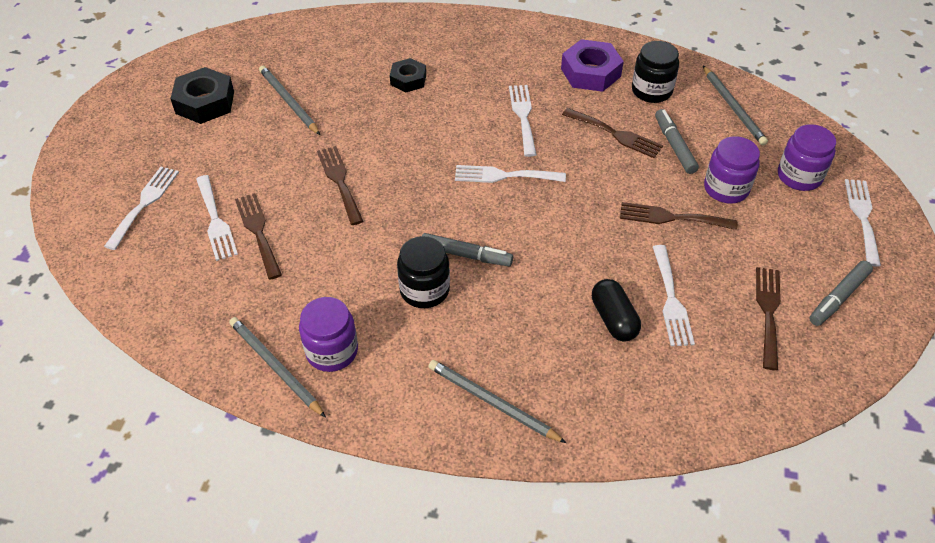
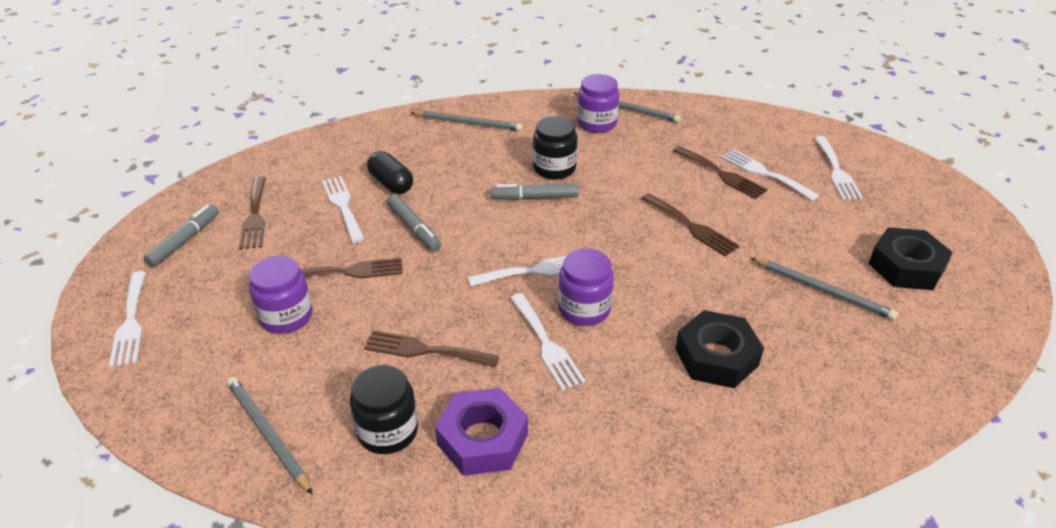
camera: 160 degrees right, 10 degrees down
(408, 80) = (716, 357): black nut -> black nut, size x1.58
(674, 146) = (349, 354): grey marker -> grey marker (414, 228)
(799, 176) = (194, 353): purple jar -> purple jar (584, 309)

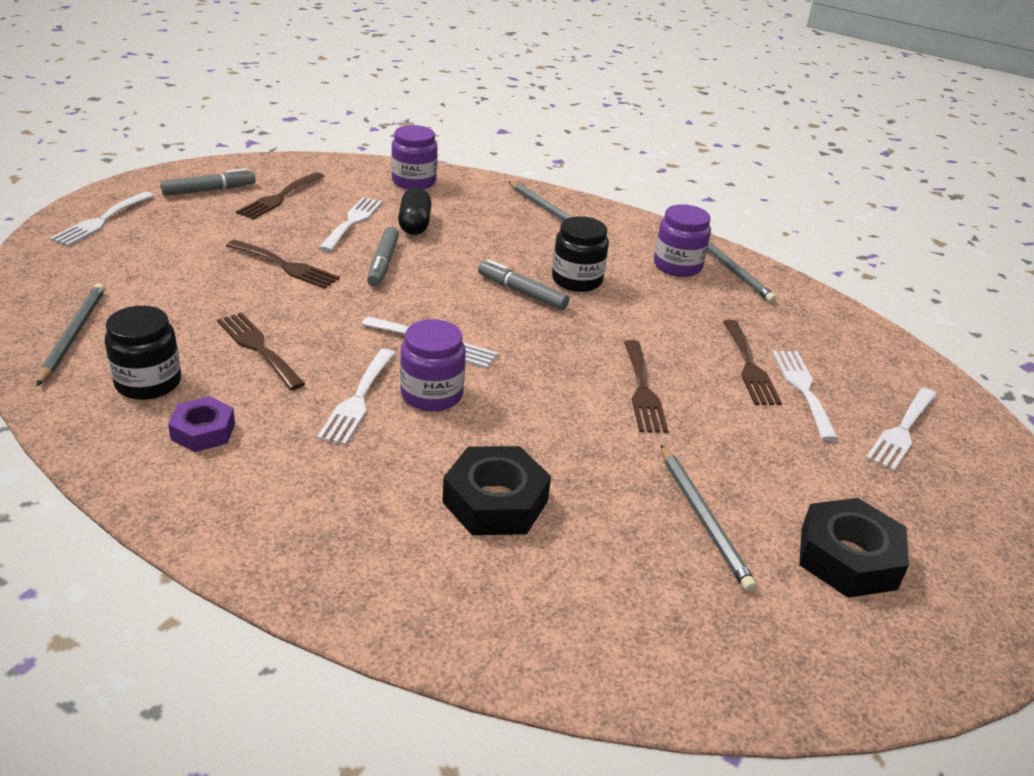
camera: 35 degrees right, 5 degrees down
(286, 316) = (199, 271): purple jar -> purple jar (414, 181)
(482, 439) = (203, 431): purple nut -> purple nut, size x0.63

